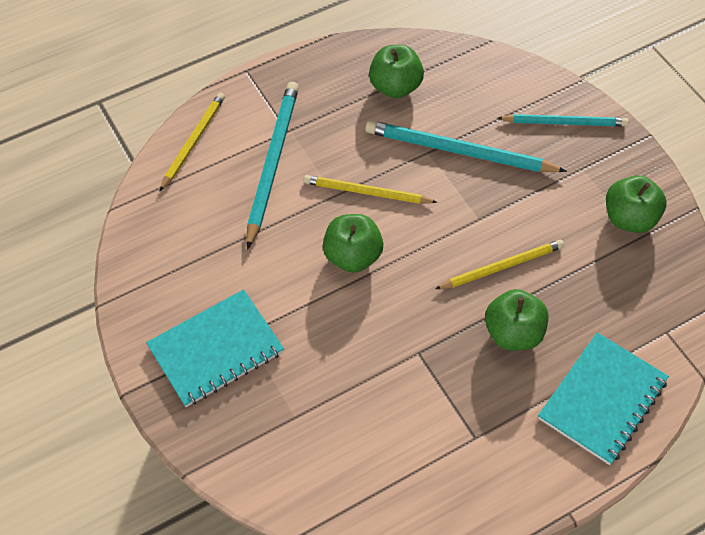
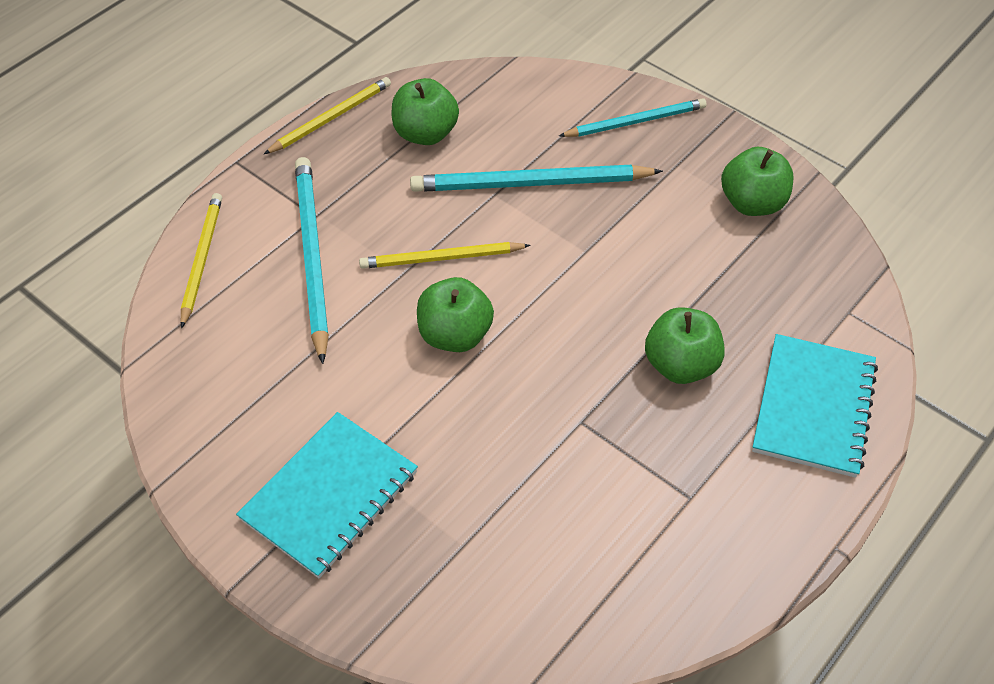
camera: 20 degrees left, 5 degrees down
(502, 266) = (635, 295): yellow pencil -> yellow pencil (331, 118)

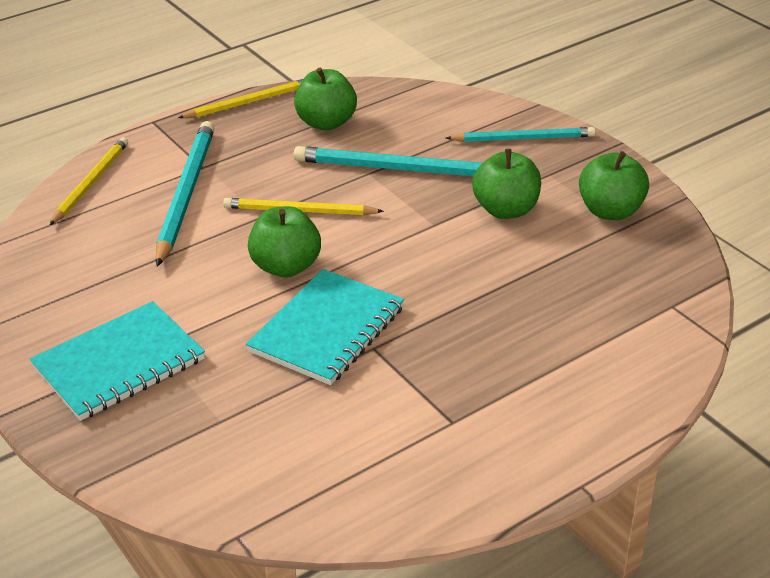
camera: 15 degrees right, 15 degrees down
(680, 365) = (487, 320): green apple -> green apple (506, 210)
(813, 407) = (605, 373): turquoise notebook -> turquoise notebook (327, 330)

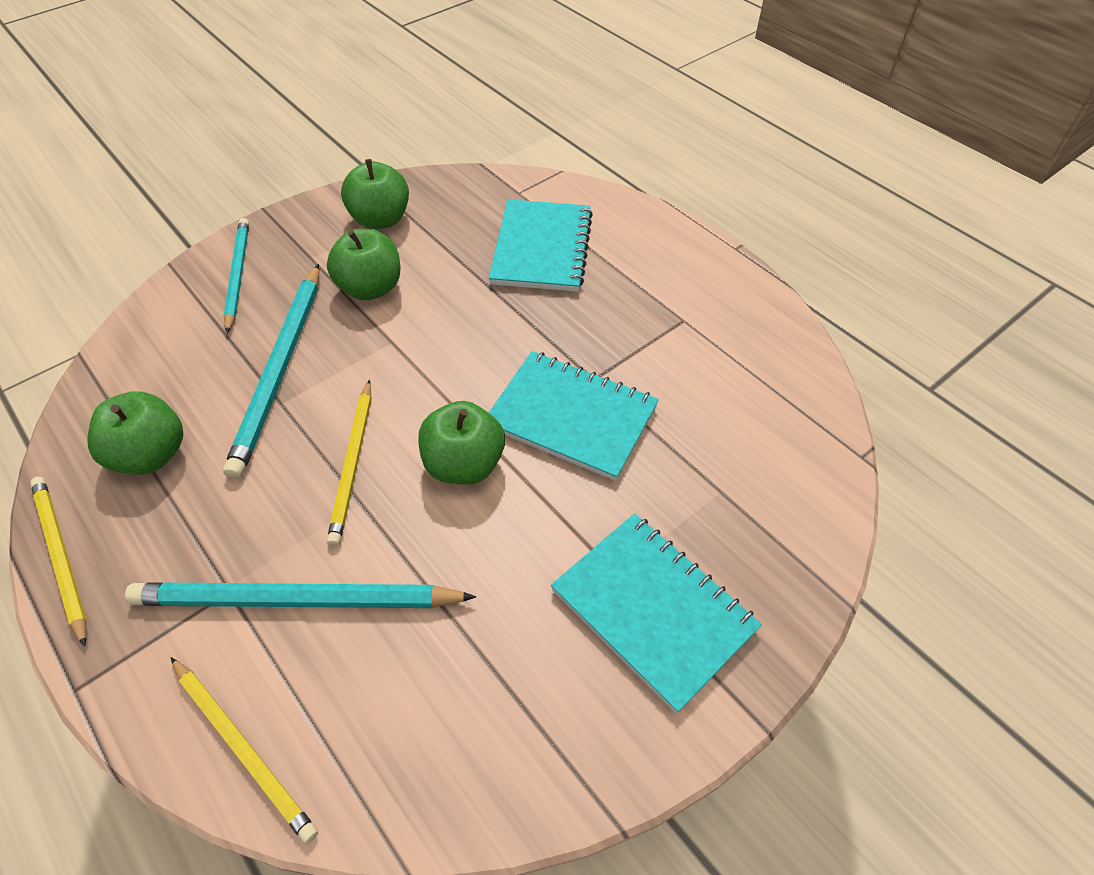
camera: 95 degrees left, 15 degrees up
(91, 182) = (243, 748): yellow pencil -> yellow pencil turned 150 degrees counterclockwise
(571, 320) = (542, 248): none -> turquoise notebook

